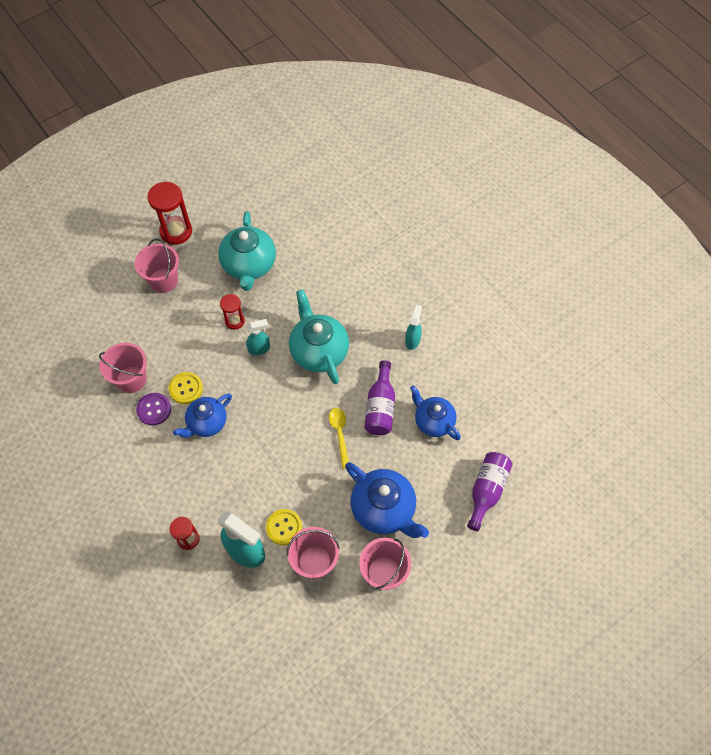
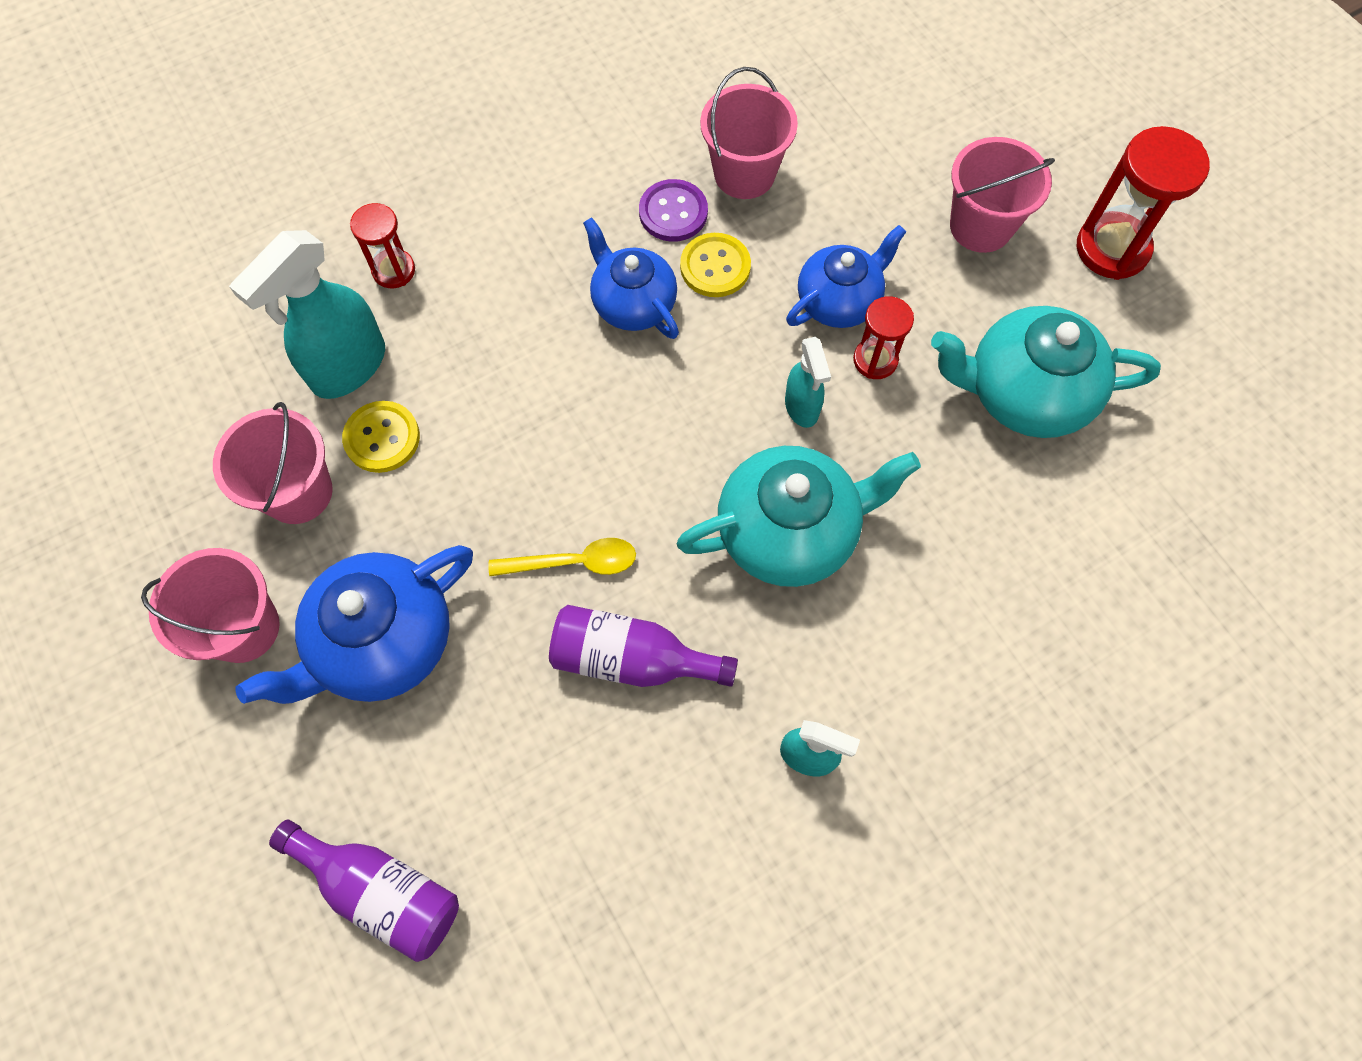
camera: 95 degrees right, 5 degrees up
(433, 421) = (580, 782): blue teapot -> blue teapot (839, 301)

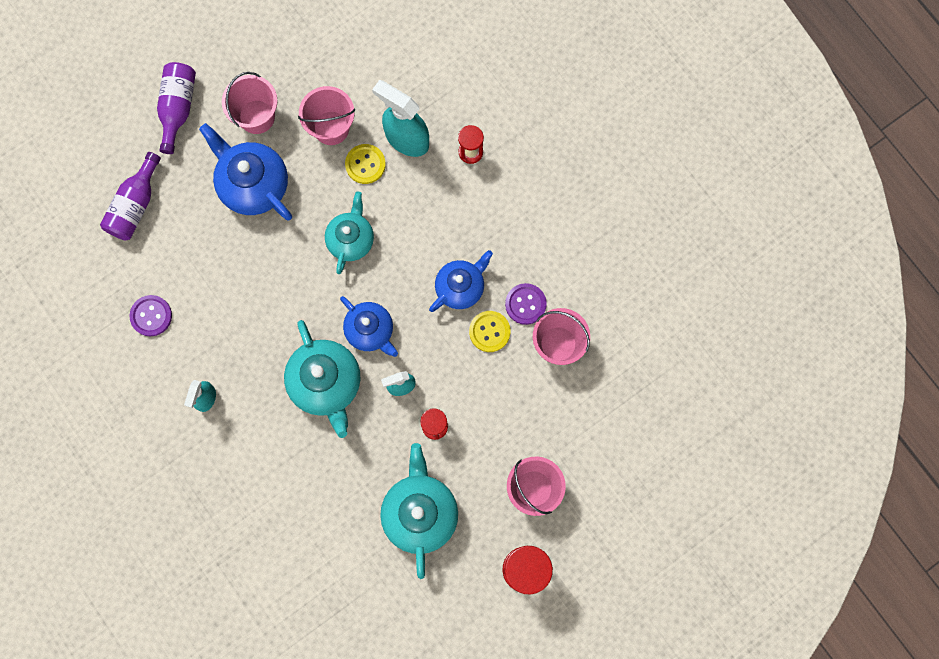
camera: 85 degrees right, 10 degrees up
(522, 471) = (351, 239): none -> turquoise teapot
(574, 562) = (301, 273): yellow spoon -> none
(628, 864) = (151, 316): none -> purple button
(631, 658) = (251, 307): purple bottle -> purple bottle (178, 108)
(839, 301) = (472, 404): blue teapot -> blue teapot (370, 330)

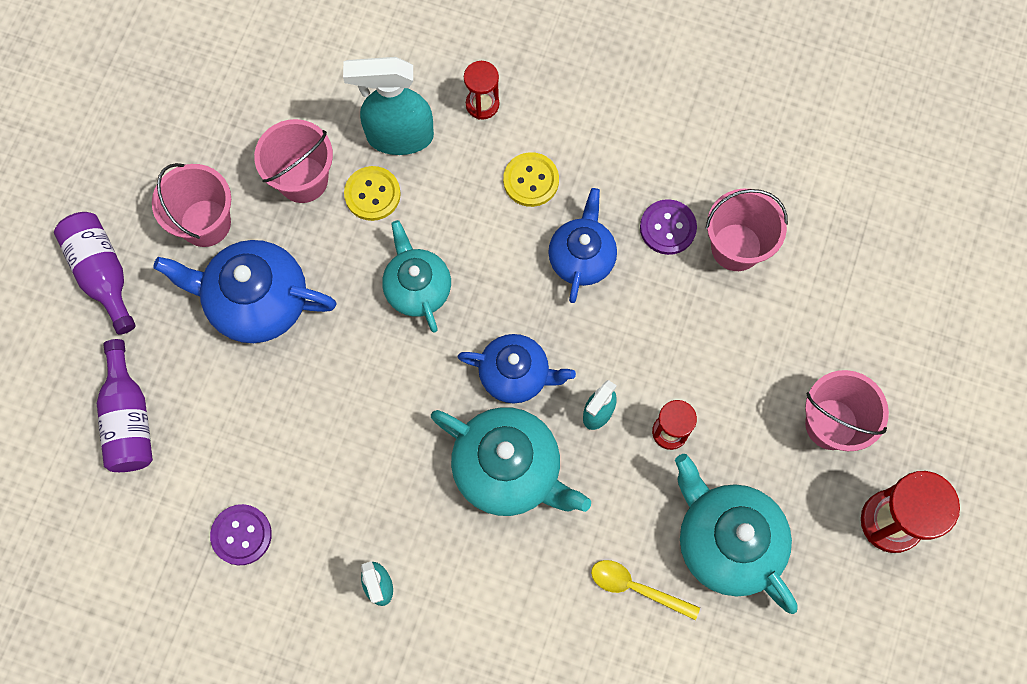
camera: 35 degrees left, 5 degrees down
(348, 502) = (636, 588): none -> yellow spoon
(489, 331) = (651, 284): yellow button -> yellow button (531, 180)

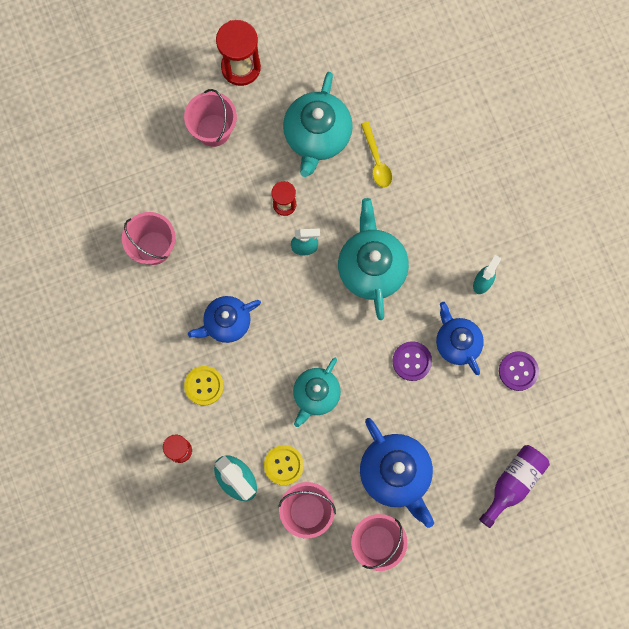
camera: 130 degrees left, 5 degrees up
(102, 273) = (452, 573): purple bottle -> none
(515, 374) = (319, 304): blue teapot -> blue teapot (457, 342)
(667, 228) = (172, 291): purple button -> purple button (412, 361)

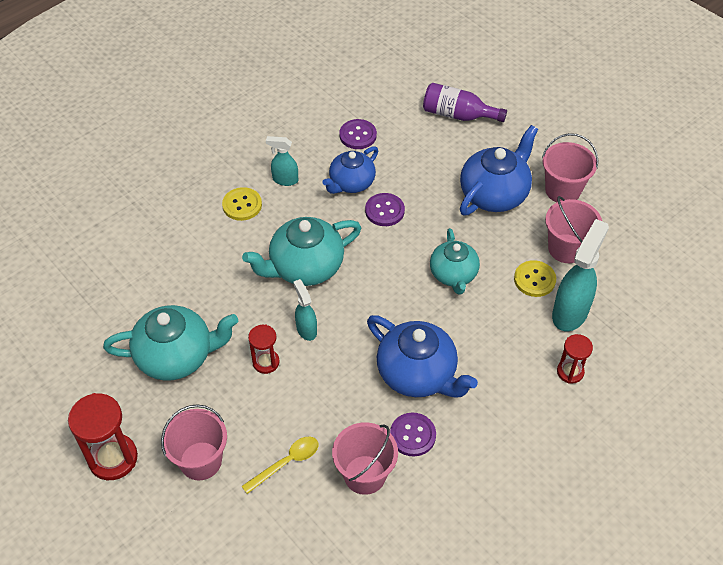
camera: 110 degrees left, 25 degrees down
(172, 297) = (412, 435): none -> purple button
(204, 386) = (493, 372): yellow button -> yellow button (242, 205)
(226, 322) = (417, 374): blue teapot -> blue teapot, size x1.51
(316, 394) = (453, 274): turquoise teapot -> turquoise teapot turned 75 degrees clockwise
(376, 160) = (188, 295): yellow spoon -> yellow spoon (286, 463)

